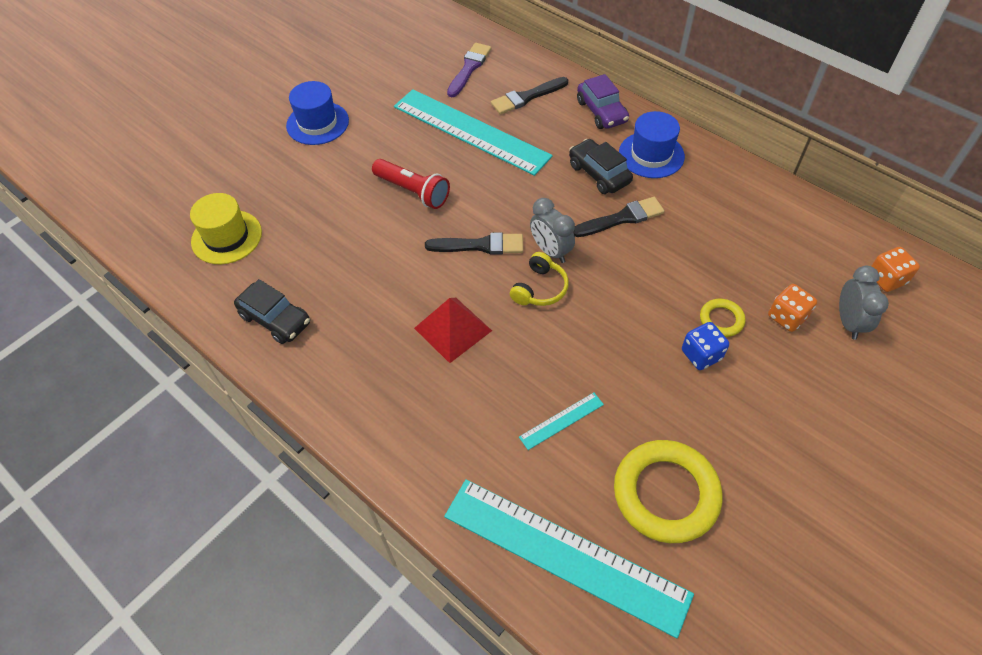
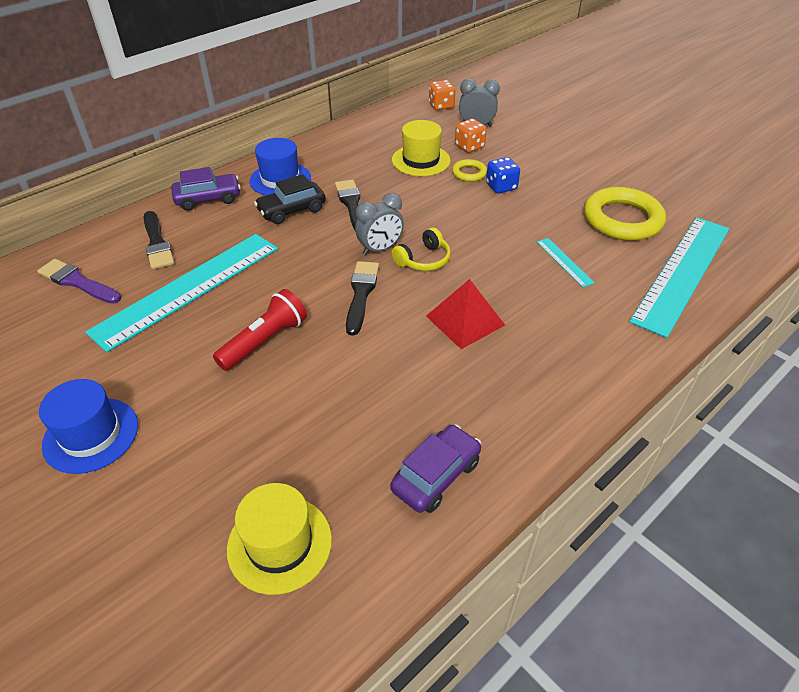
camera: 85 degrees left, 10 degrees down
(275, 319) = (436, 476): black car -> purple car
(540, 288) = (423, 260): yellow headphones -> yellow headphones turned 105 degrees clockwise
(733, 269) = (421, 160): none -> yellow hat

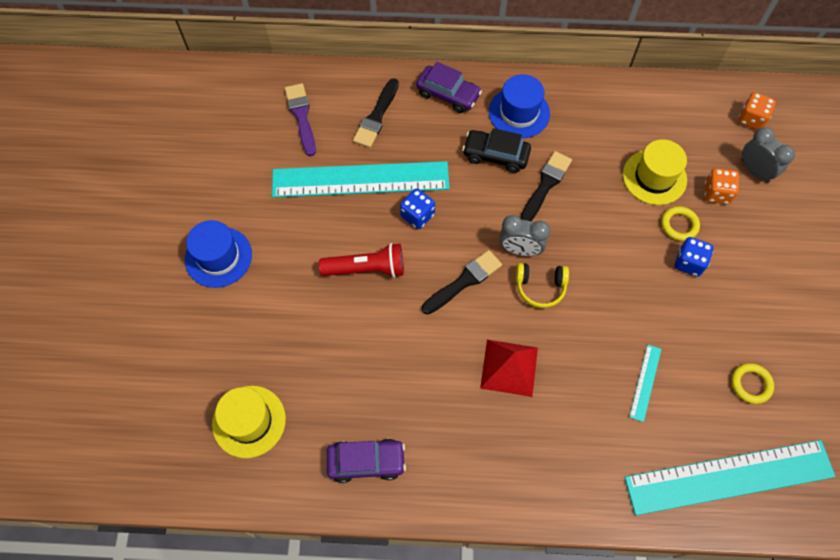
camera: 45 degrees right, 20 degrees up
(270, 280) = (417, 215): none -> blue dice
(622, 219) = (751, 384): yellow ring -> yellow ring, size x0.48

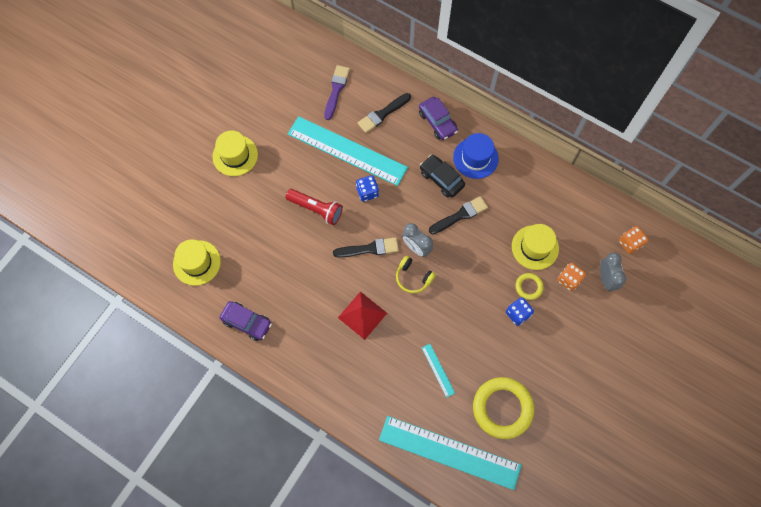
camera: 30 degrees right, 5 degrees up
(218, 257) = (235, 155): blue hat -> yellow hat
(645, 382) = (438, 370): turquoise ruler -> turquoise ruler turned 75 degrees counterclockwise
(751, 384) = (502, 408): yellow ring -> yellow ring, size x2.07

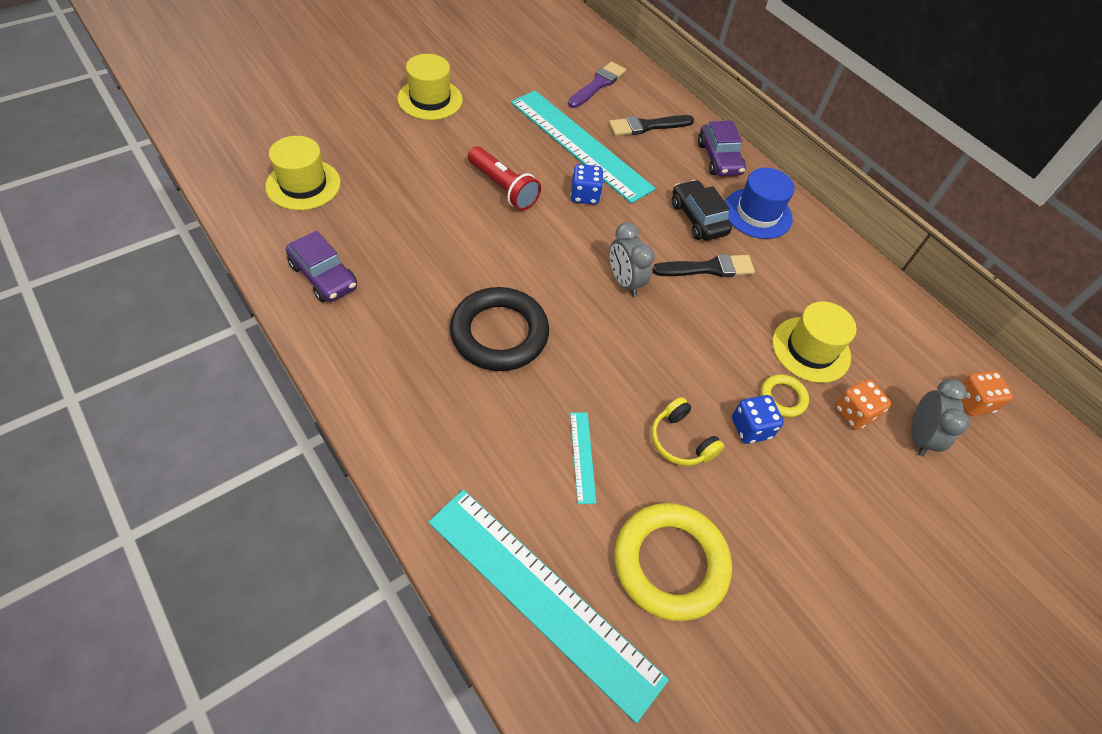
camera: 15 degrees right, 15 degrees down
(362, 315) = (499, 333): red pyramid -> black ring
(369, 249) = (553, 258): black brush -> none
(413, 278) = (602, 316): yellow headphones -> yellow headphones (680, 441)

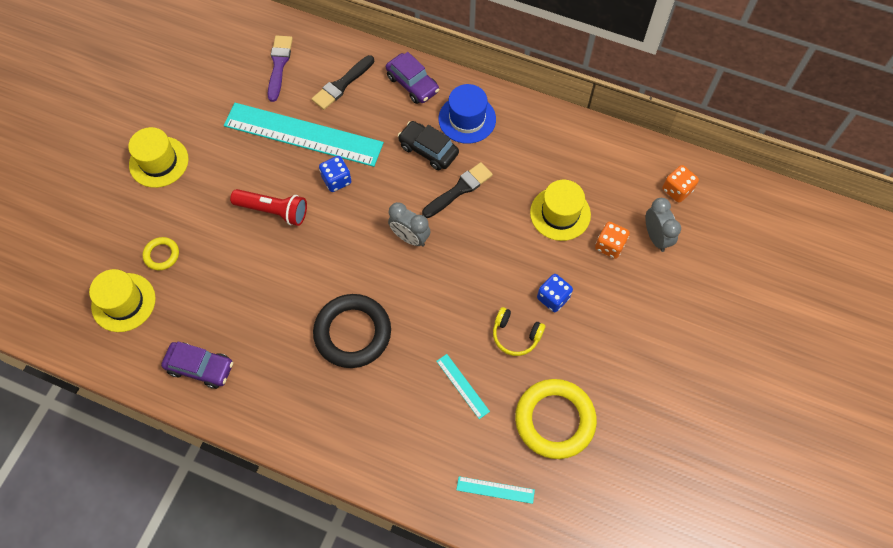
camera: 25 degrees left, 10 degrees up
(542, 598) = (495, 490): turquoise ruler -> turquoise ruler, size x0.40
(783, 398) = (561, 262): yellow ring -> yellow ring (161, 255)

